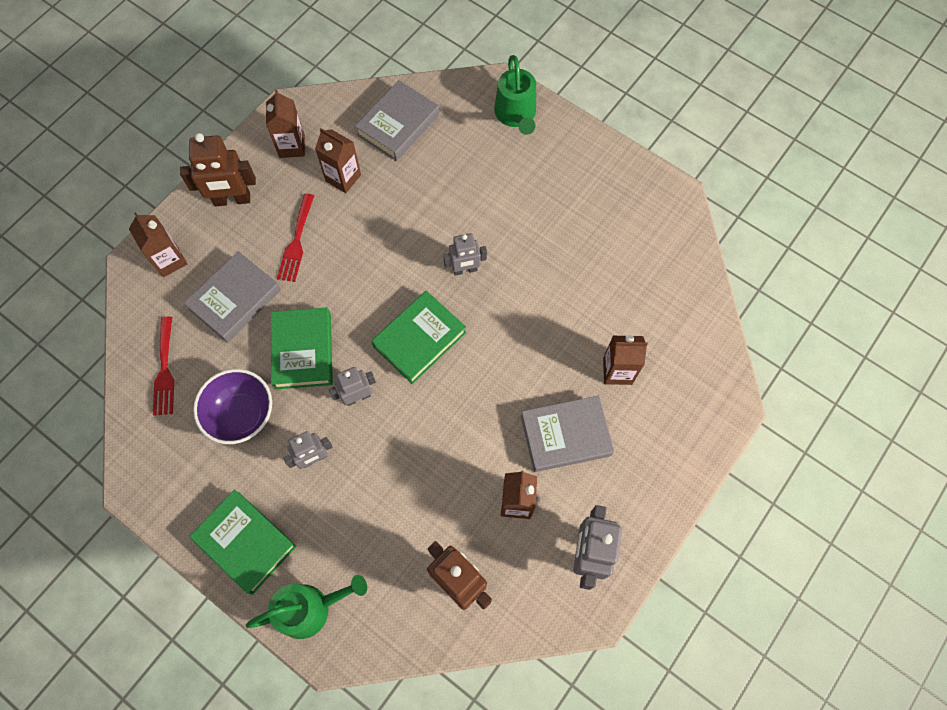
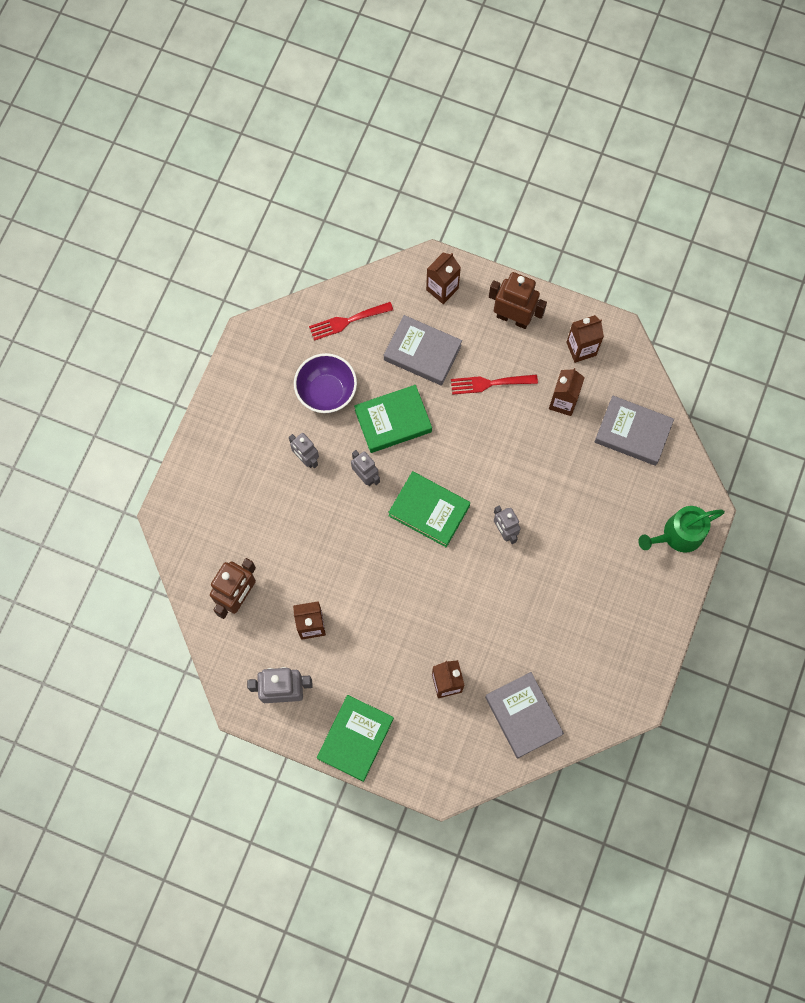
camera: 75 degrees right, 5 degrees up
(232, 200) = (513, 318): brown robot -> brown robot turned 135 degrees clockwise
(245, 542) = (229, 429): green book -> green book (355, 738)
(310, 608) = (193, 492): green watering can -> none
(565, 435) = (377, 652): grey book -> grey book (523, 715)

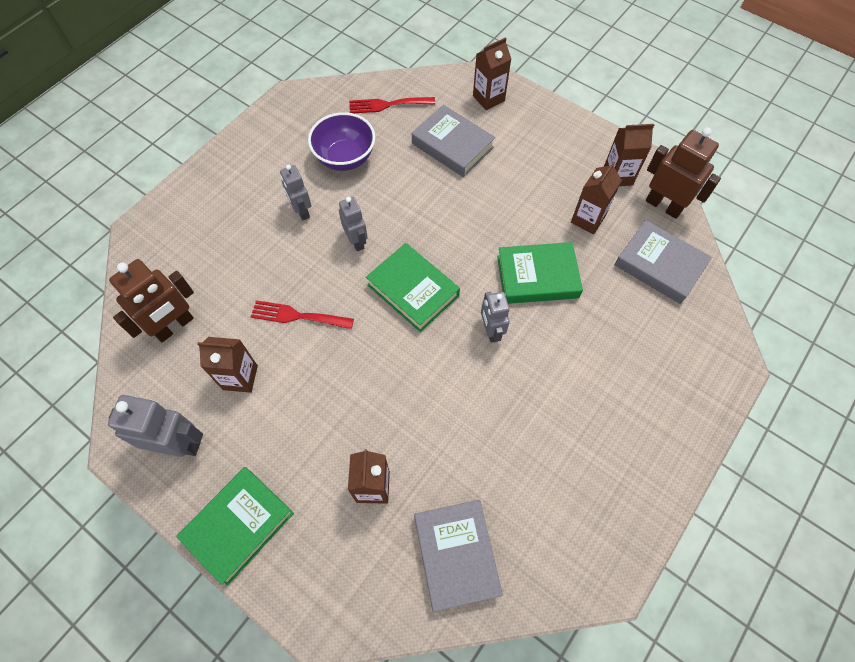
camera: 15 degrees right, 10 degrees down
(393, 421) = (403, 197): green book -> green book (537, 277)
(489, 383) = (513, 186): red fork -> red fork (297, 316)
(513, 318) = (553, 135): brown robot -> brown robot (663, 205)
(678, 535) = (696, 385): green watering can -> none

